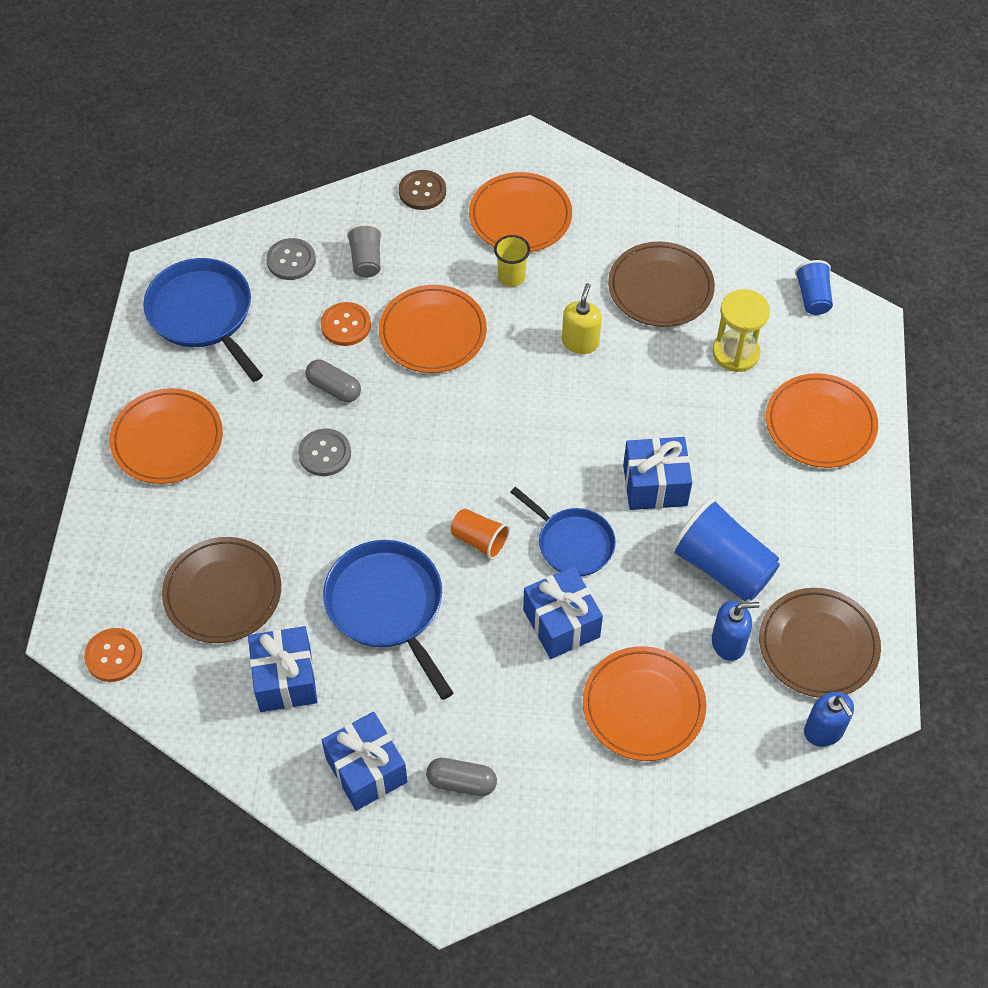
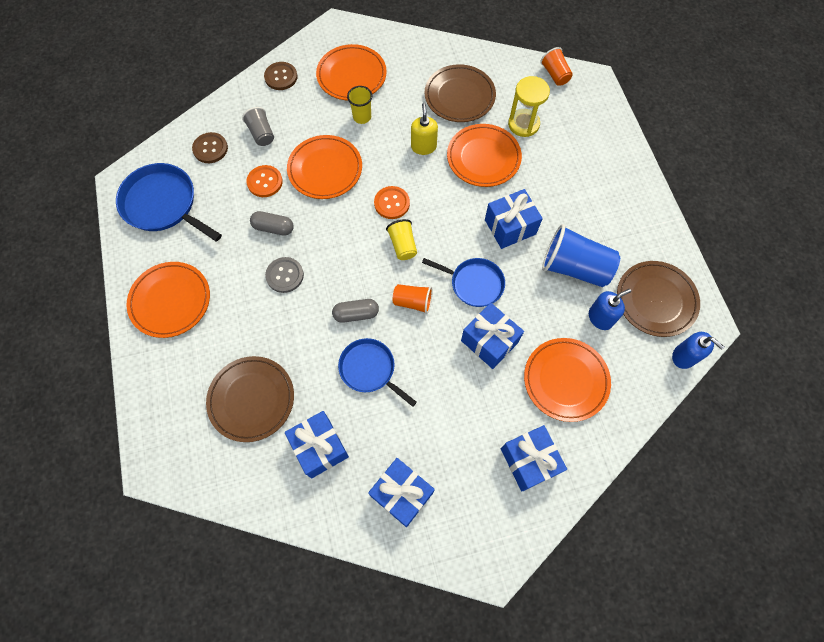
camera: 20 degrees left, 10 degrees up
(113, 656) = (190, 474): orange button -> orange button (392, 203)
(291, 260) = (210, 149): grey button -> brown button
(387, 606) = (370, 369): blue pan -> blue pan, size x0.66
(461, 782) = (469, 478): grey capsule -> grey capsule (356, 314)
(497, 463) = (403, 245): none -> yellow cup
(549, 788) = (529, 461): none -> blue gift
(813, 297) = (555, 74): blue cup -> orange cup
(820, 424) = (594, 154): orange plate -> orange plate (483, 158)

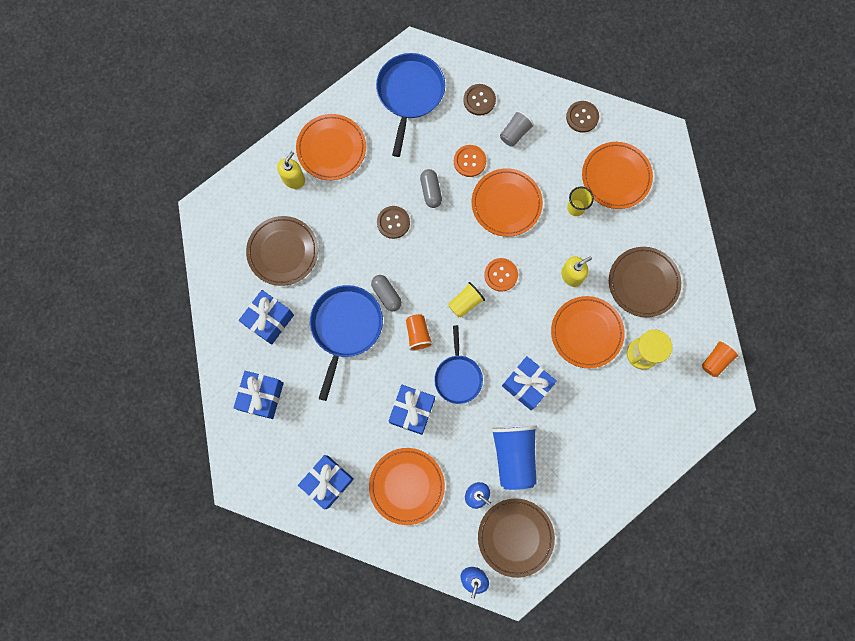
camera: 65 degrees right, 10 degrees up
(179, 353) = (294, 179): none -> yellow soap dispenser
(285, 275) = (393, 222): grey button -> brown button
(370, 369) = (345, 327): blue pan -> blue pan, size x1.52

